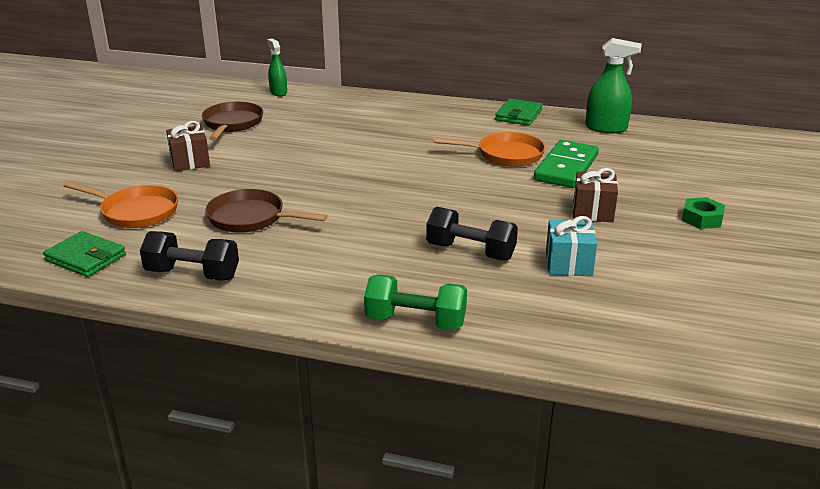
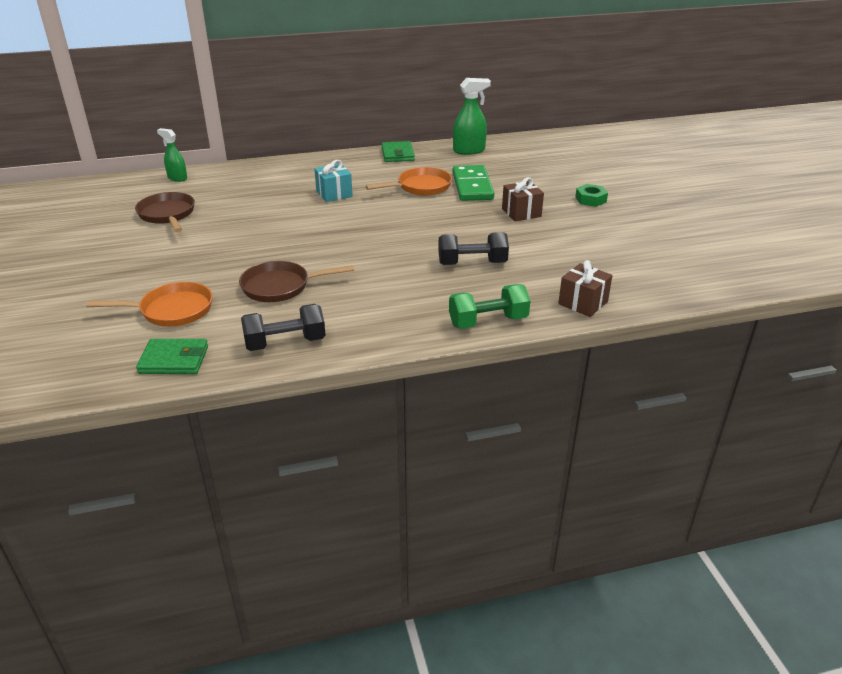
camera: 30 degrees left, 5 degrees up
(190, 162) = (168, 256): brown gift -> brown gift (583, 303)
(568, 264) = (542, 252): turquoise gift -> turquoise gift (334, 194)

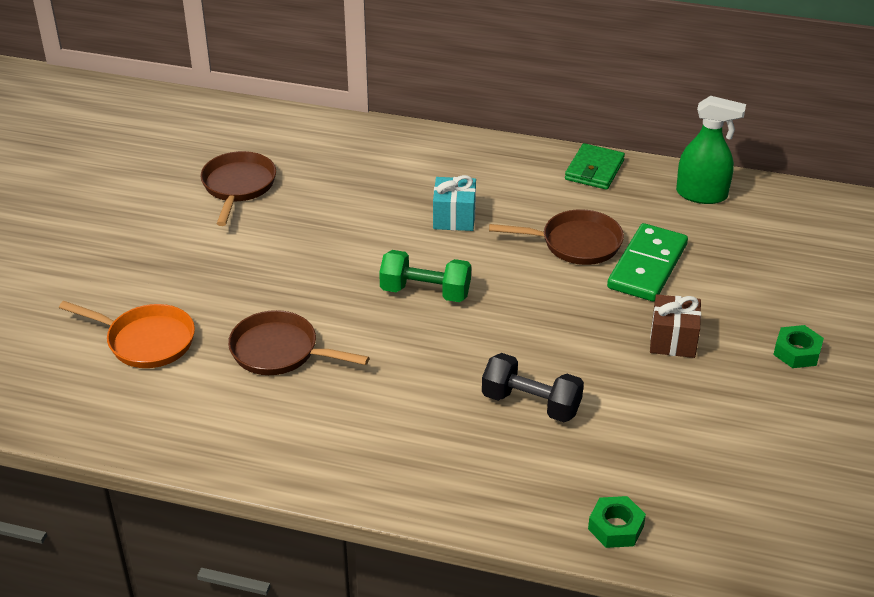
camera: 30 degrees right, 5 degrees up
(174, 360) = (103, 413): green wallet -> none
(177, 178) = (289, 125): green spray bottle -> none
(285, 343) = (225, 438): black dumbbell -> none
(421, 187) = (575, 243): orange pan -> brown pan
(488, 321) = (471, 505): green dumbbell -> green dumbbell (425, 292)
(583, 303) = (616, 527): brown gift -> green nut

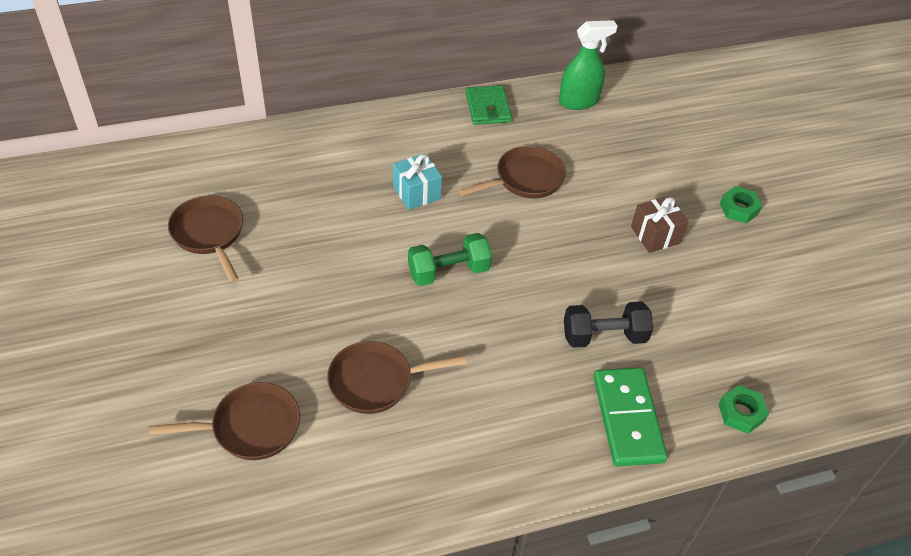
camera: 35 degrees left, 10 degrees up
(146, 341) = (250, 427): orange pan -> brown pan
(647, 266) = (590, 178): green domino -> green domino (628, 418)

